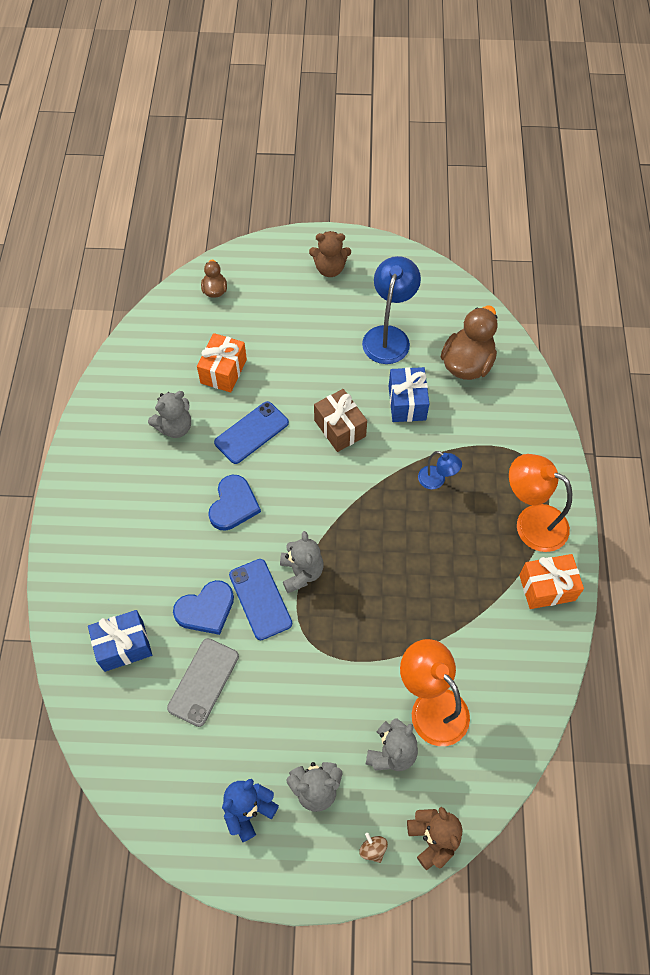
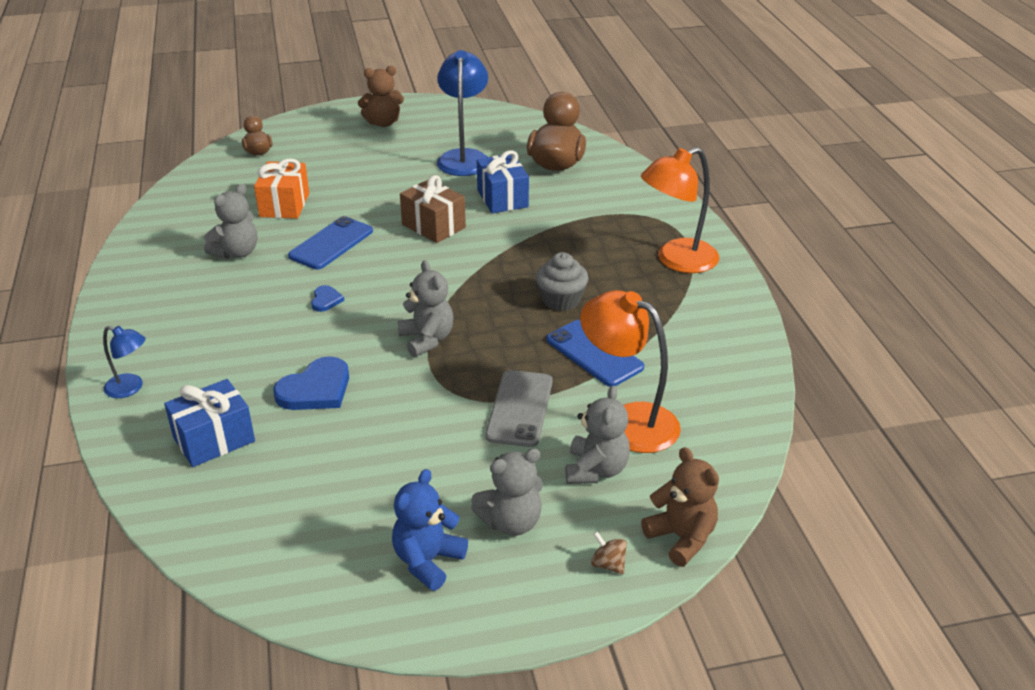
camera: 15 degrees left, 25 degrees down
(203, 682) = (330, 452): grey phone -> grey phone (519, 408)
(233, 505) = (326, 300): blue heart -> blue heart, size x0.52
(260, 599) = (383, 369): blue phone -> blue phone (594, 353)
(420, 550) = (561, 300): none -> grey cupcake
(436, 480) = (558, 247): blue lamp -> blue lamp (130, 388)
(531, 522) = (676, 260): orange lamp -> orange lamp turned 45 degrees counterclockwise
(547, 587) = (717, 305): orange gift -> none

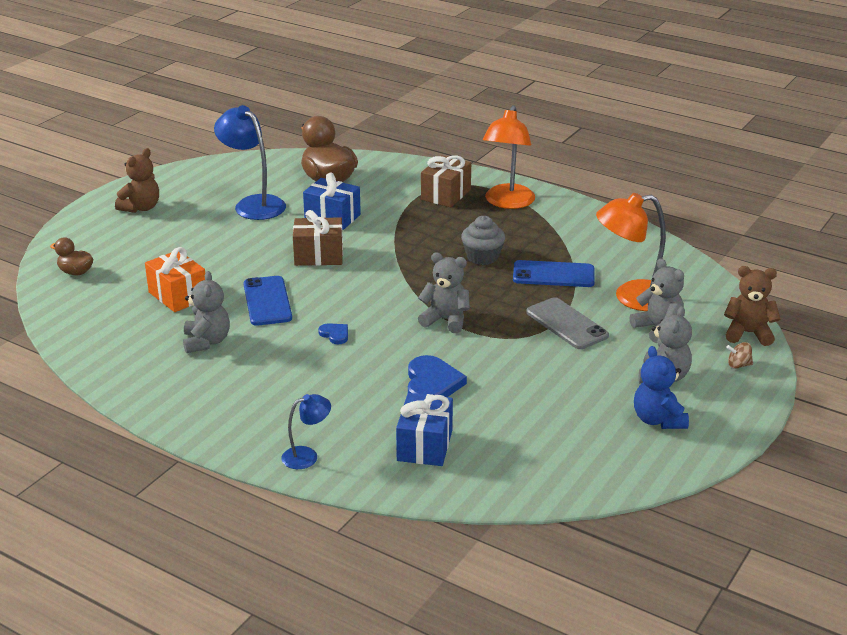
camera: 45 degrees left, 5 degrees down
(632, 225) = (446, 195): none -> brown gift

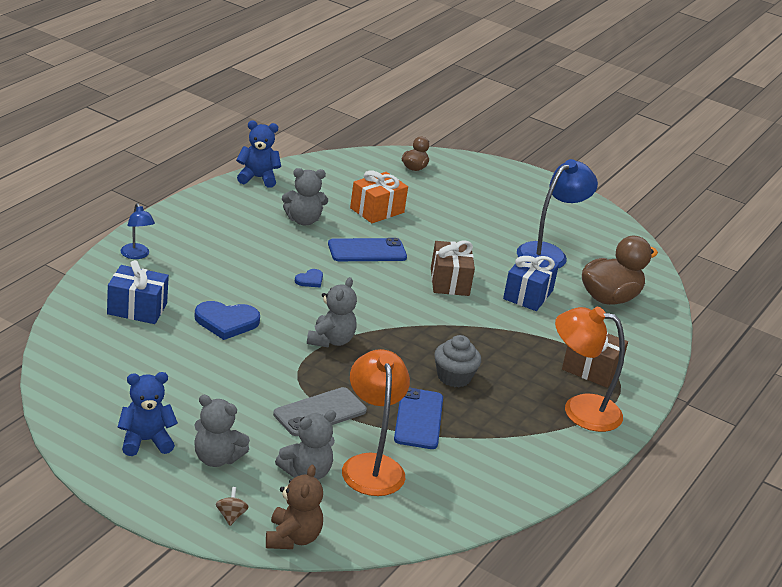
camera: 85 degrees right, 0 degrees up
(104, 377) = (257, 178): none -> blue teddy bear
(141, 208) = (531, 197): brown teddy bear -> none

